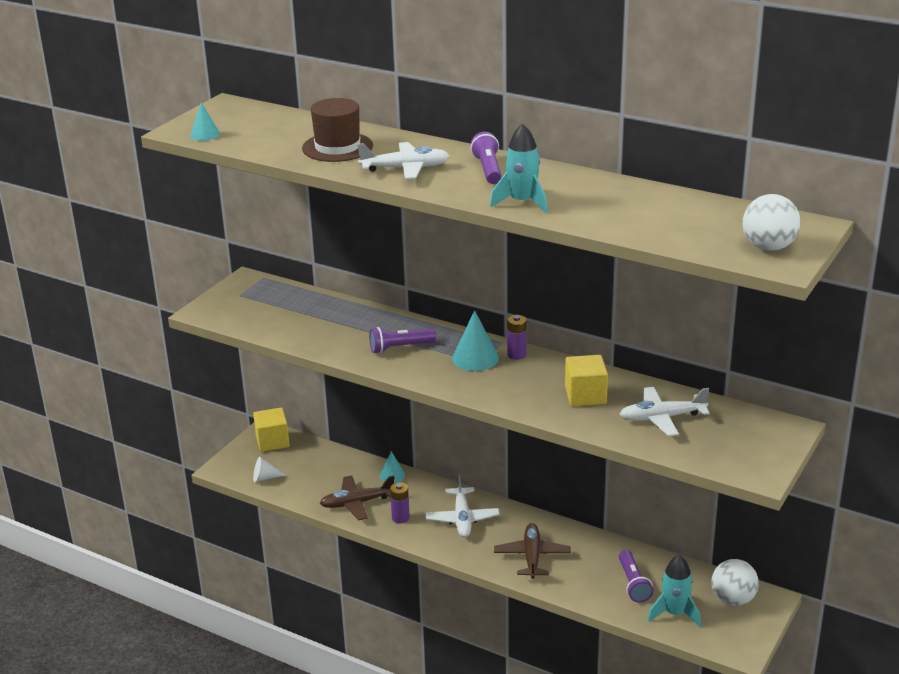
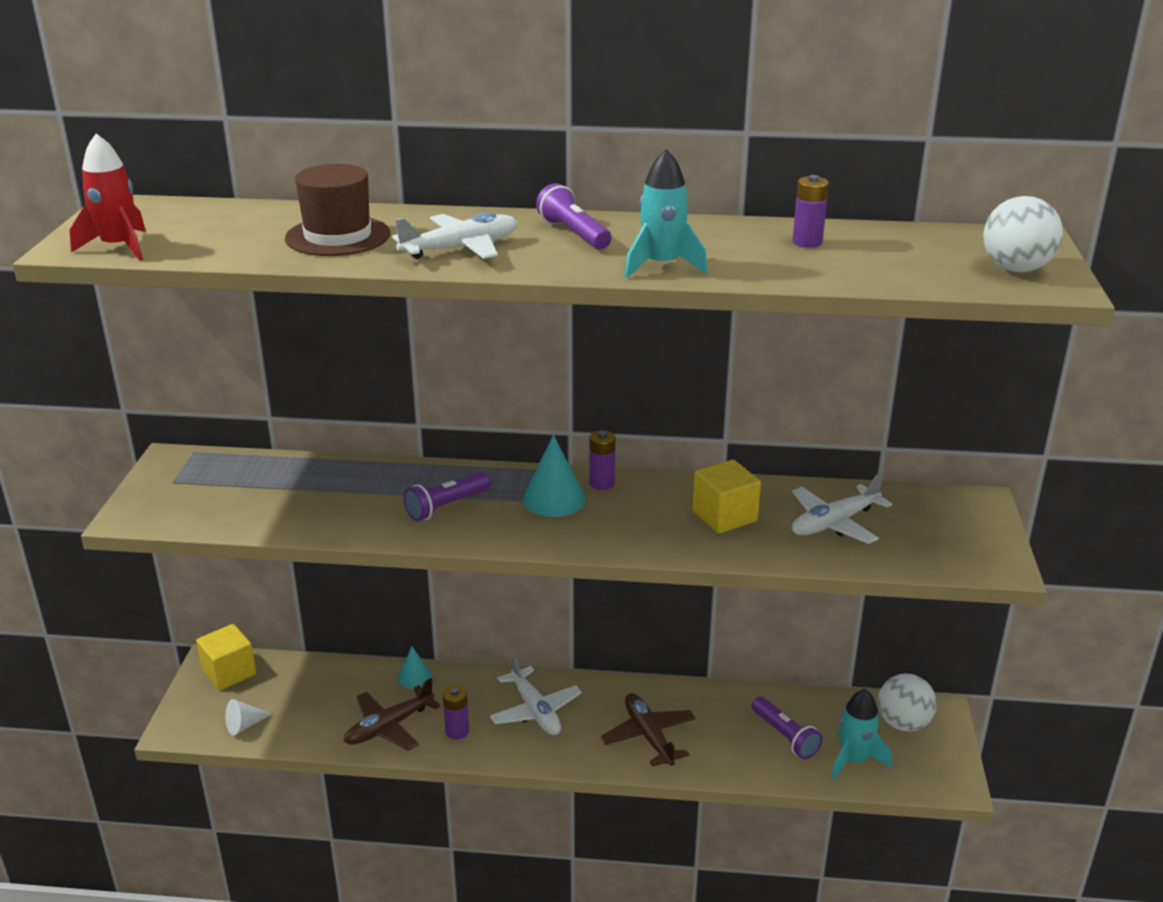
camera: 25 degrees left, 0 degrees up
(205, 134) = (119, 247): turquoise cone -> red rocket
(641, 202) = (807, 242): none -> purple battery

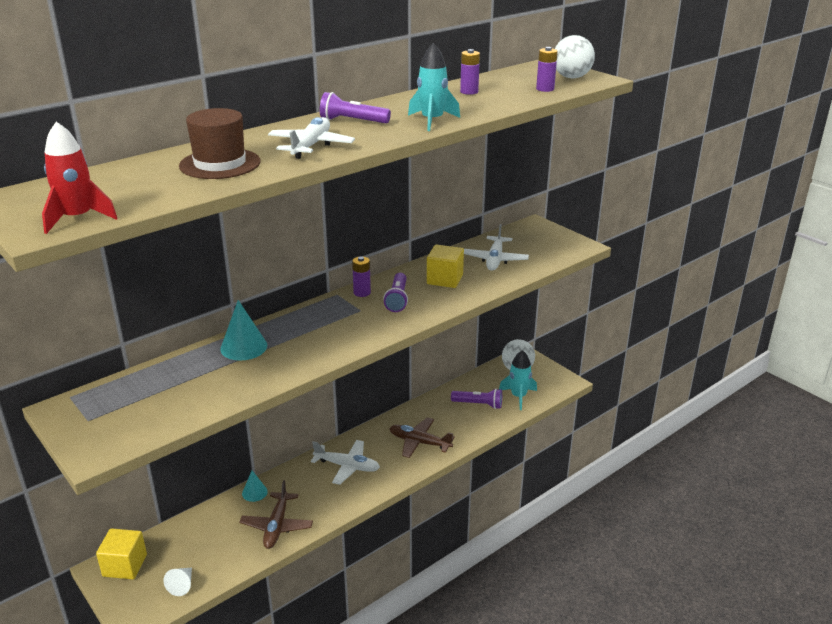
camera: 45 degrees left, 0 degrees up
(446, 506) = (298, 343): purple flashlight -> purple flashlight (397, 299)
(457, 731) = (319, 503): purple battery -> purple battery (545, 89)
(554, 499) = (350, 311): turquoise cone -> turquoise cone (244, 347)

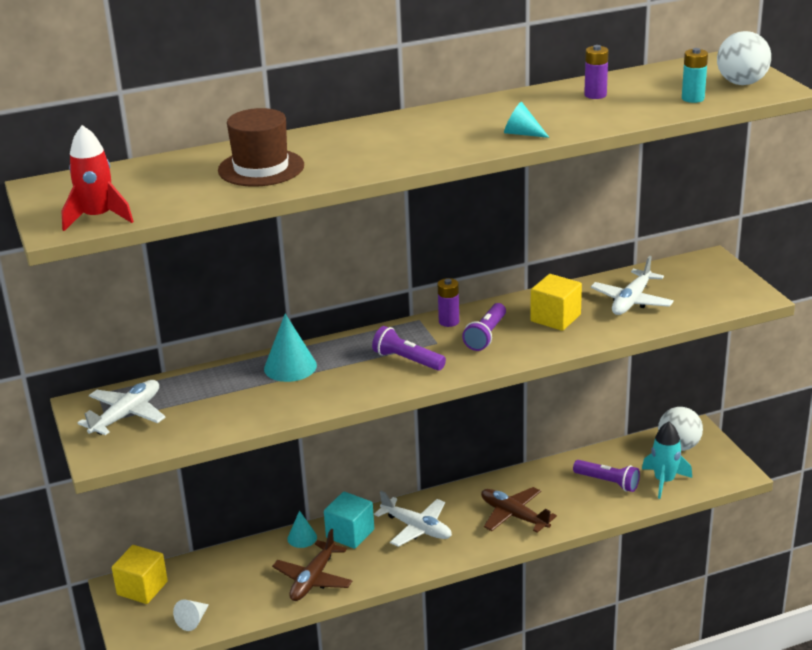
camera: 20 degrees right, 0 degrees up
(294, 481) = (350, 534): none -> turquoise cube
(311, 146) = (366, 155): white plane -> white plane (127, 415)
(352, 121) = (432, 125): purple flashlight -> purple flashlight (407, 360)
(432, 121) = (522, 133): turquoise rocket -> turquoise cone
(545, 89) = (693, 98): purple battery -> turquoise battery

